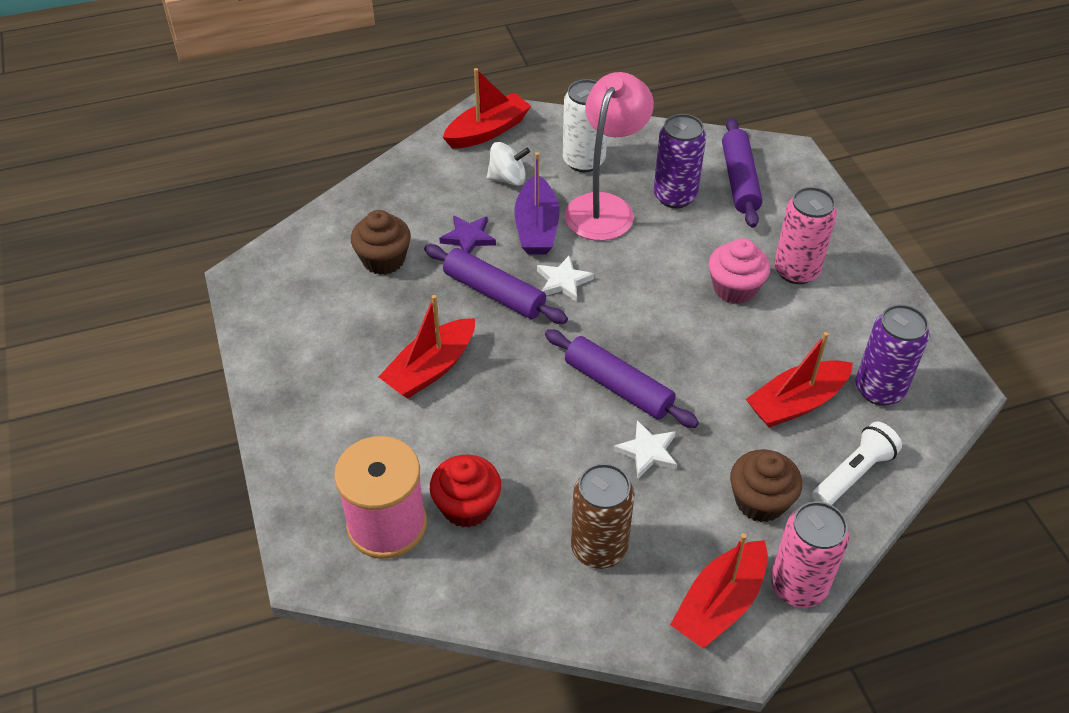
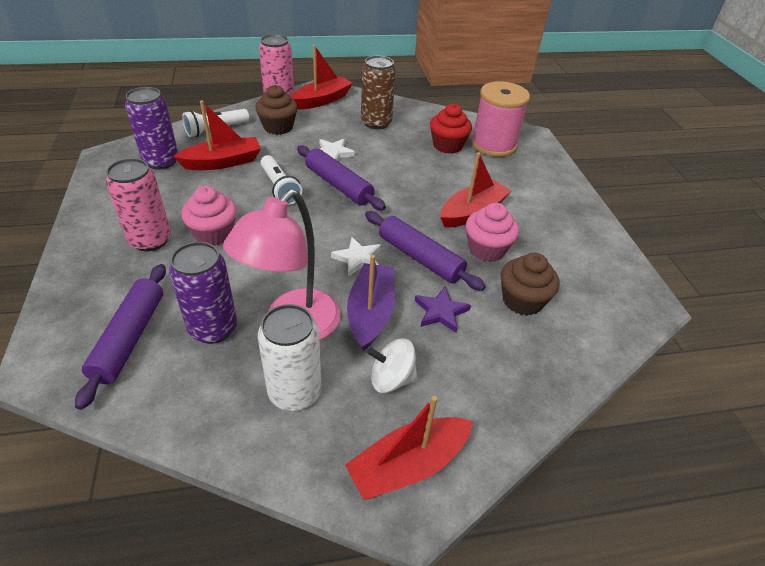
camera: 175 degrees left, 5 degrees down
(416, 315) = (486, 249): none -> pink cupcake
(694, 368) = (279, 188): none -> white flashlight

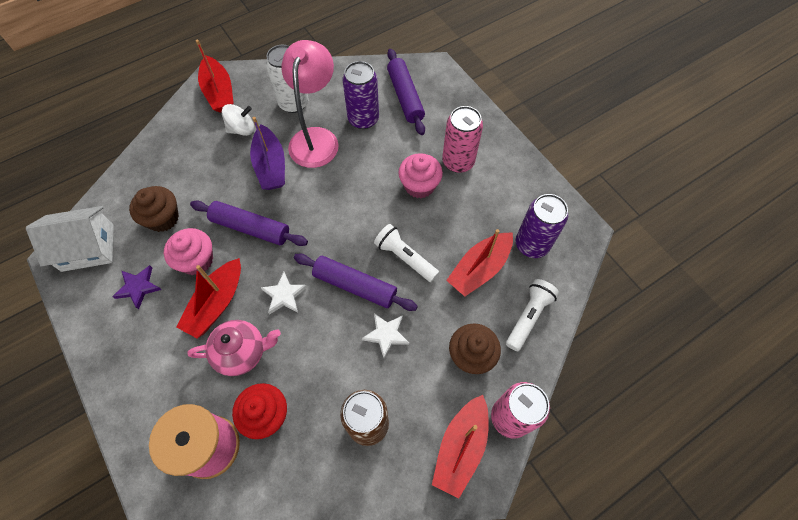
camera: 160 degrees right, 20 degrees up
(358, 259) = (299, 207): white star -> white star (284, 295)
(408, 465) = (219, 92): red boat -> red boat turned 120 degrees clockwise
(440, 312) = (222, 185): purple star -> purple star (138, 287)
(456, 178) = (242, 352): none -> pink teapot
(614, 300) = (88, 247): none -> white house

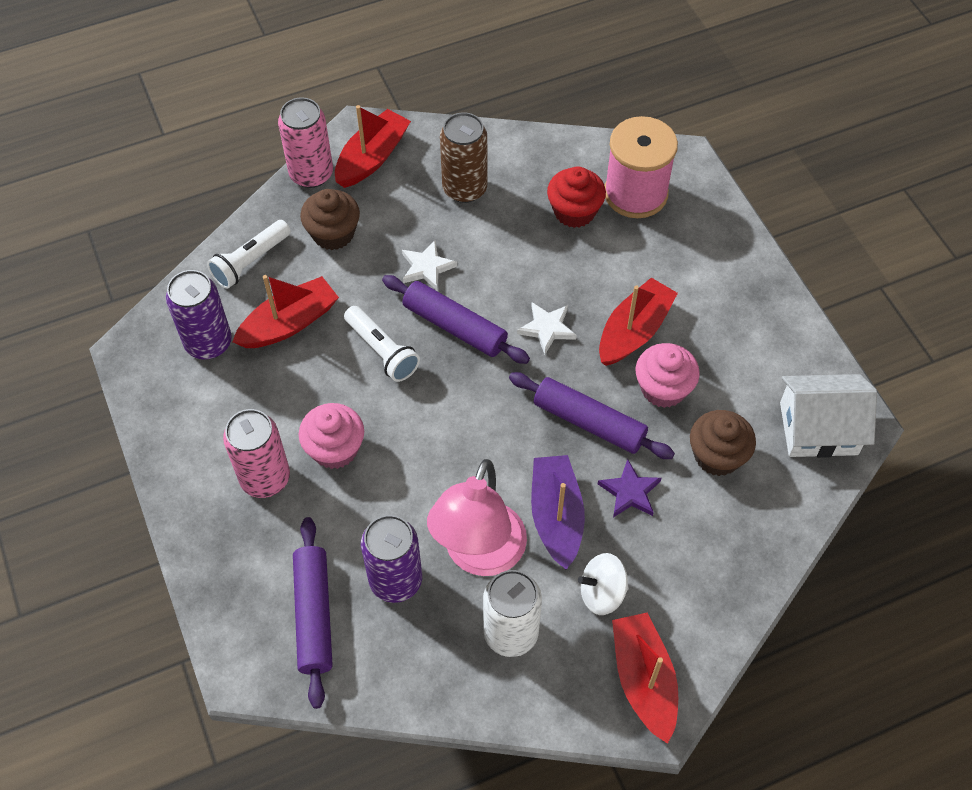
camera: 170 degrees left, 5 degrees down
(138, 287) = (738, 365): purple star -> purple star (630, 492)
(242, 352) = (601, 273): pink teapot -> none

